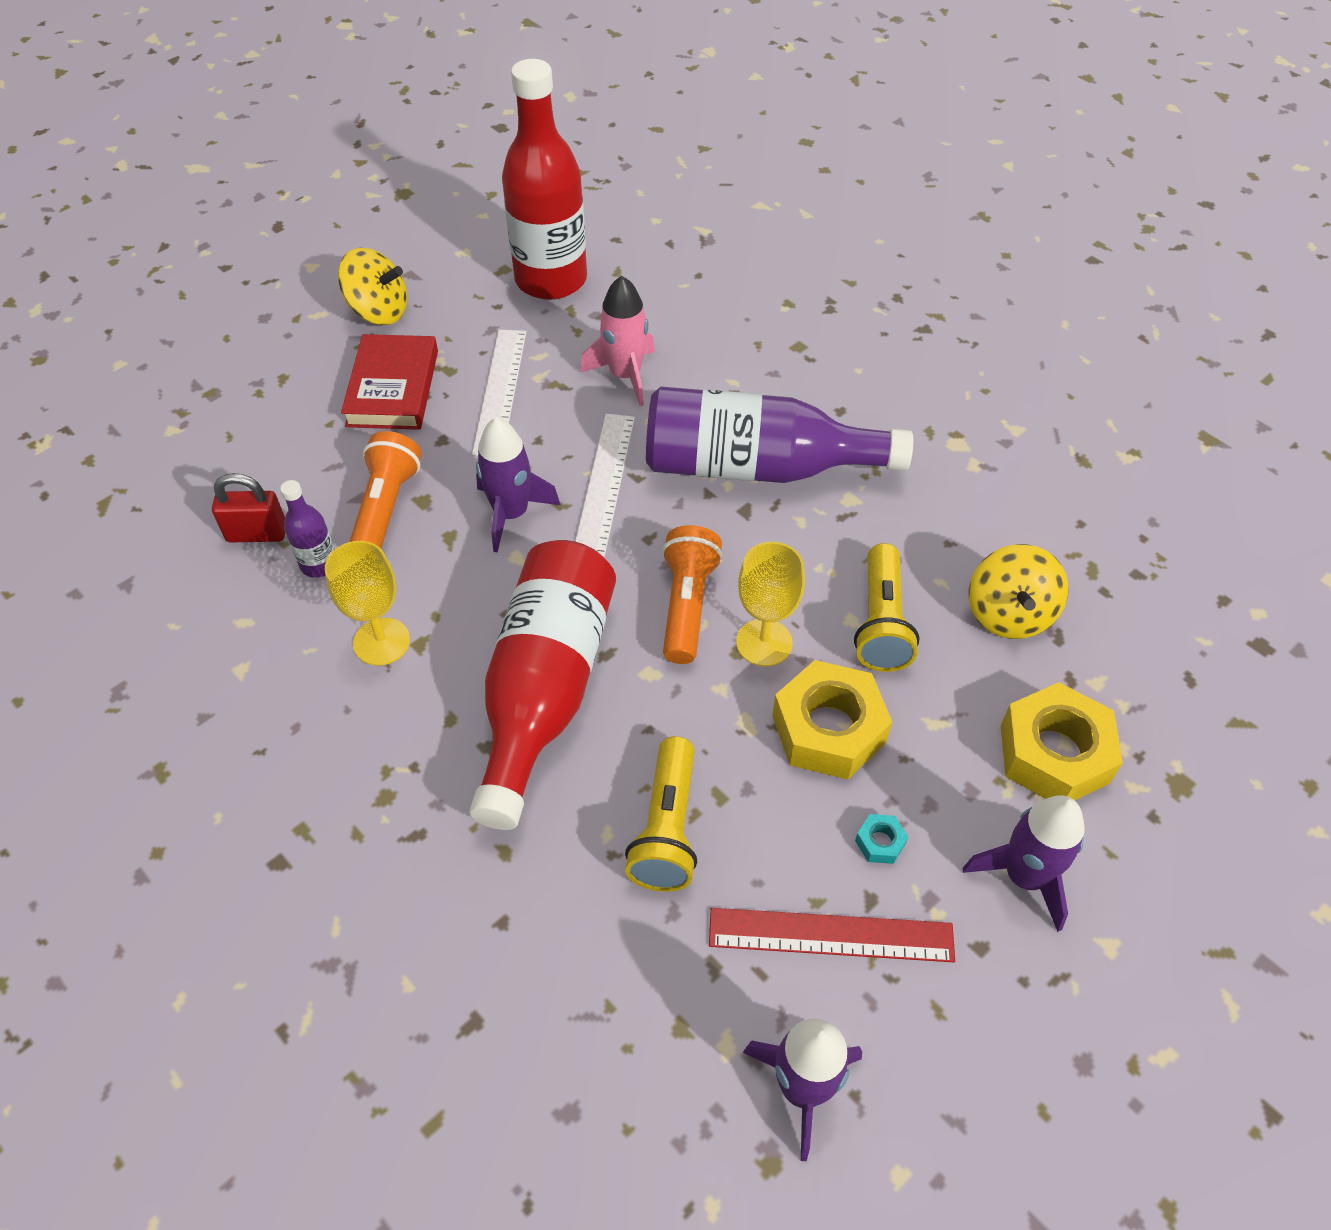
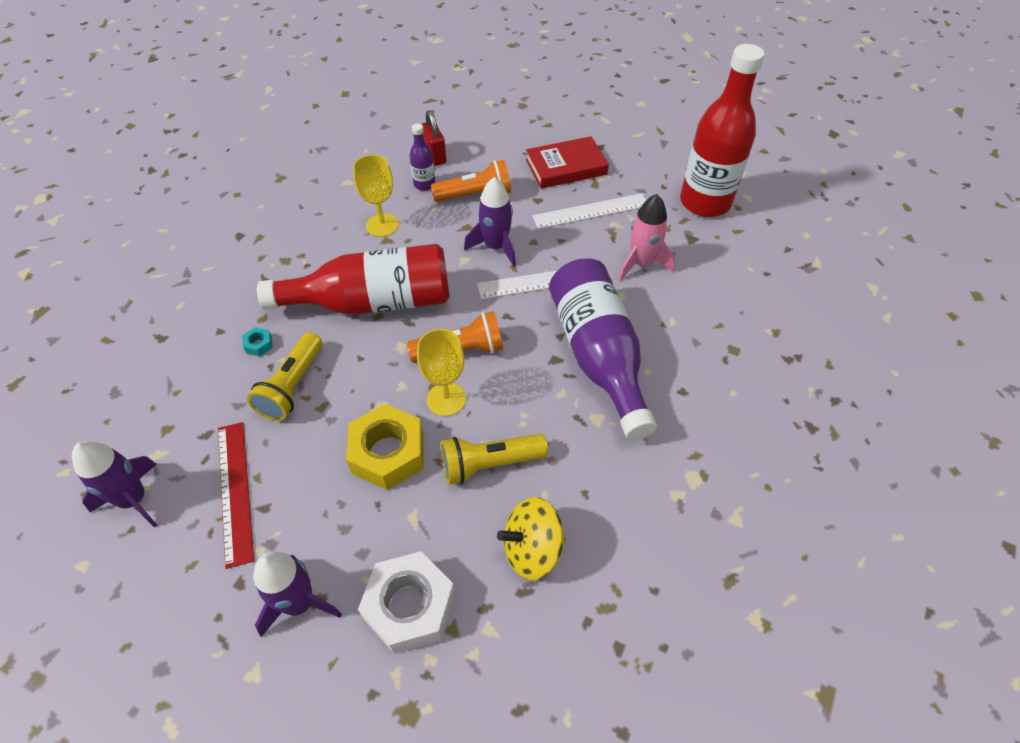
camera: 70 degrees right, 0 degrees up
(379, 311) = (623, 141): yellow spinning top -> none
(667, 828) = (292, 386): yellow flashlight -> yellow flashlight turned 60 degrees counterclockwise
(880, 842) = (307, 504): turquoise nut -> turquoise nut (259, 345)
(1054, 754) = (410, 606): yellow nut -> white nut

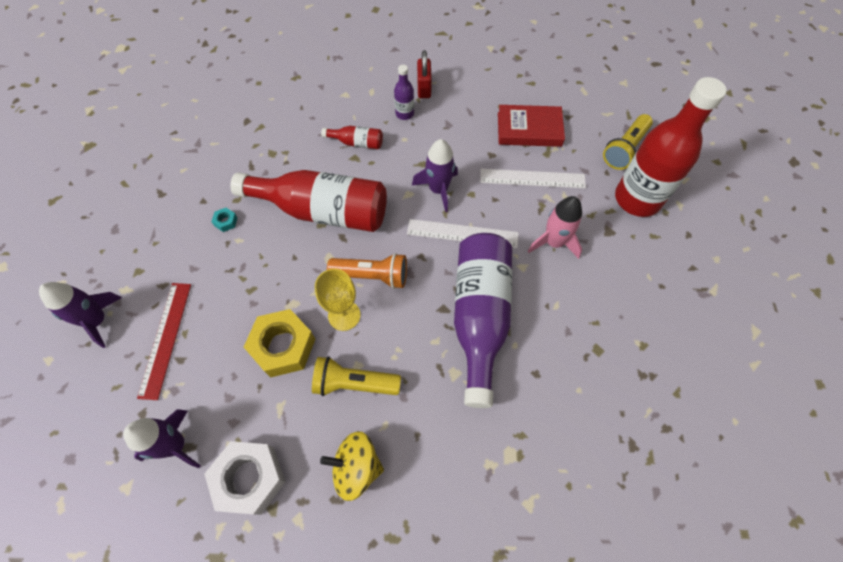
camera: 20 degrees right, 10 degrees up
(292, 386) = (236, 266): yellow flashlight -> yellow flashlight (625, 149)
(382, 225) = (356, 143): yellow goblet -> red bottle
(475, 195) = (441, 136): orange flashlight -> none

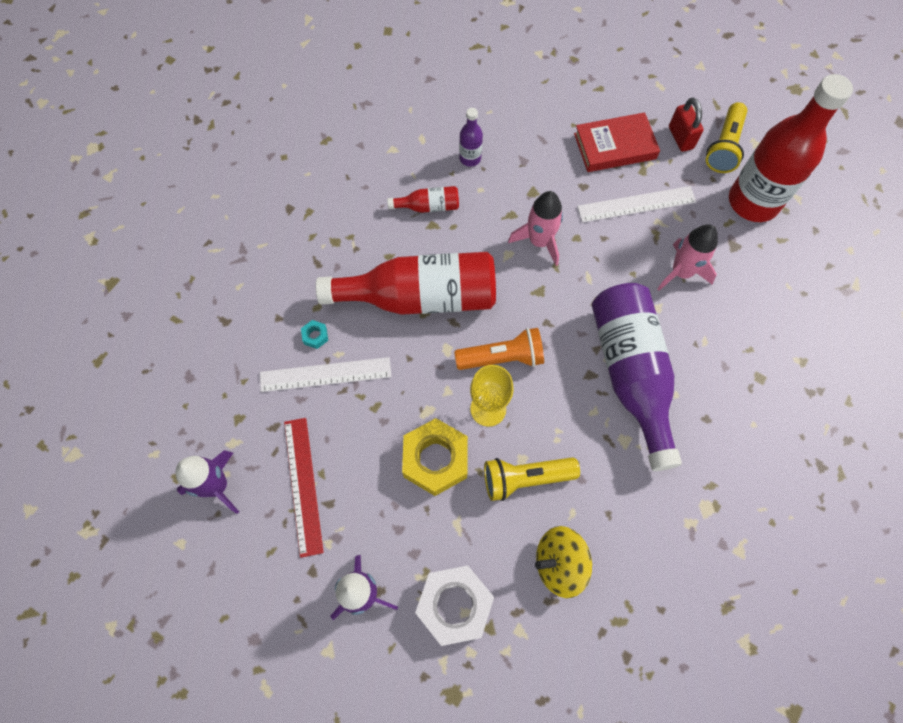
camera: 15 degrees left, 5 degrees up
(424, 88) = (481, 122): red padlock -> red padlock (680, 138)
(438, 190) = (539, 241): purple rocket -> pink rocket
(462, 233) = (582, 286): white ruler -> white ruler (325, 375)

